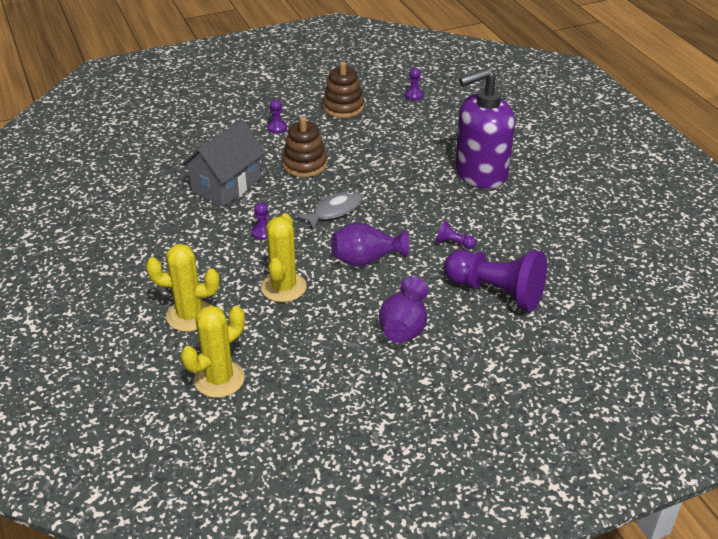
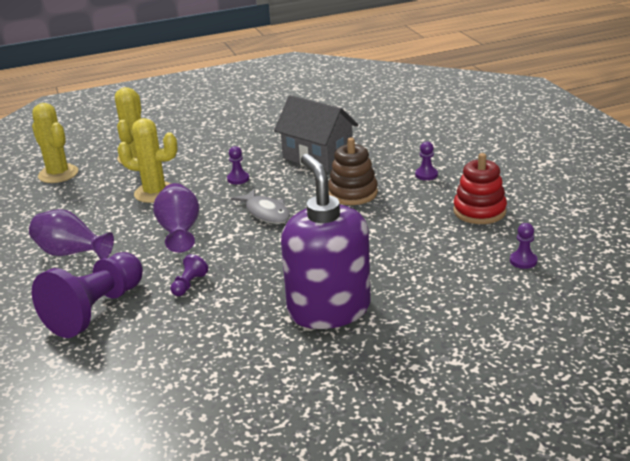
camera: 95 degrees right, 10 degrees down
(343, 107) = (479, 211): brown stacking toy -> red stacking toy

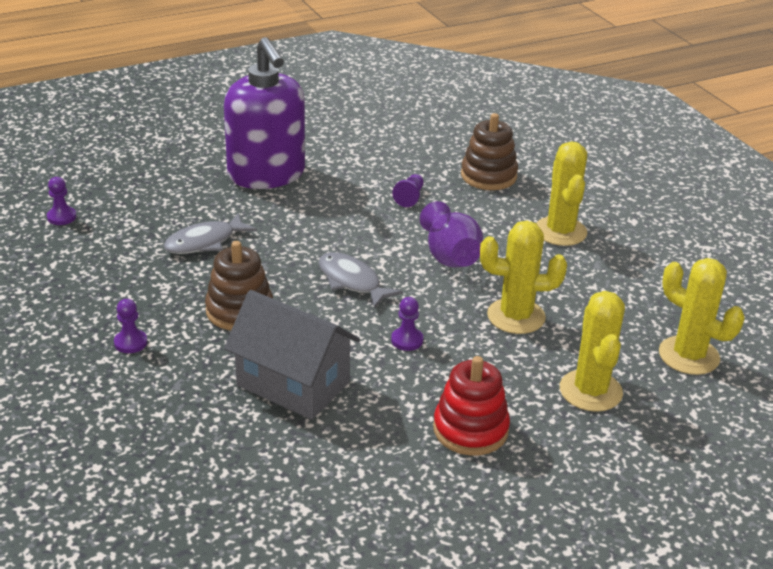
camera: 170 degrees right, 5 degrees up
(71, 253) = (560, 231): purple vase -> yellow cactus
(96, 310) = (488, 176): purple pawn -> brown stacking toy
(385, 240) = (205, 242): none -> grey fish
(479, 211) = (81, 279): red stacking toy -> red stacking toy (470, 429)

